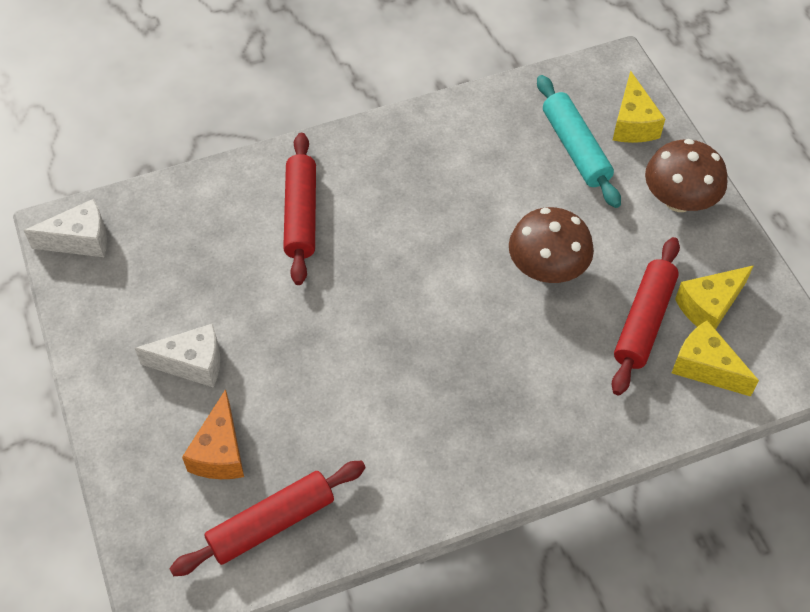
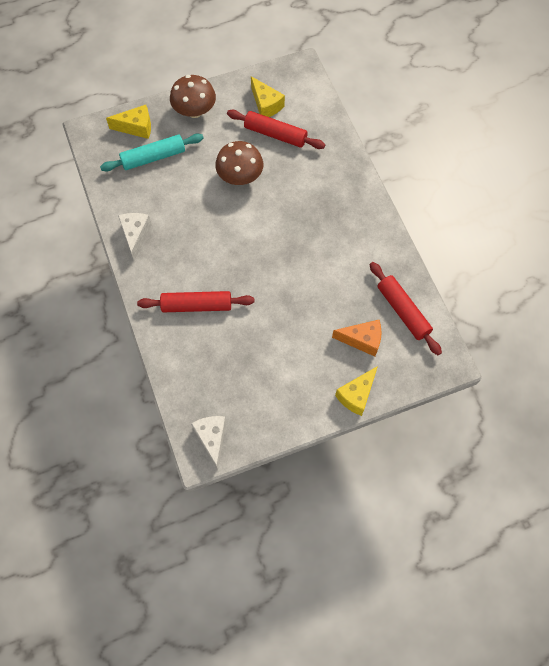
camera: 90 degrees left, 10 degrees up
(192, 363) = (305, 360): white cheese -> white cheese (135, 235)
(705, 367) = (303, 110): yellow cheese -> yellow cheese (356, 395)

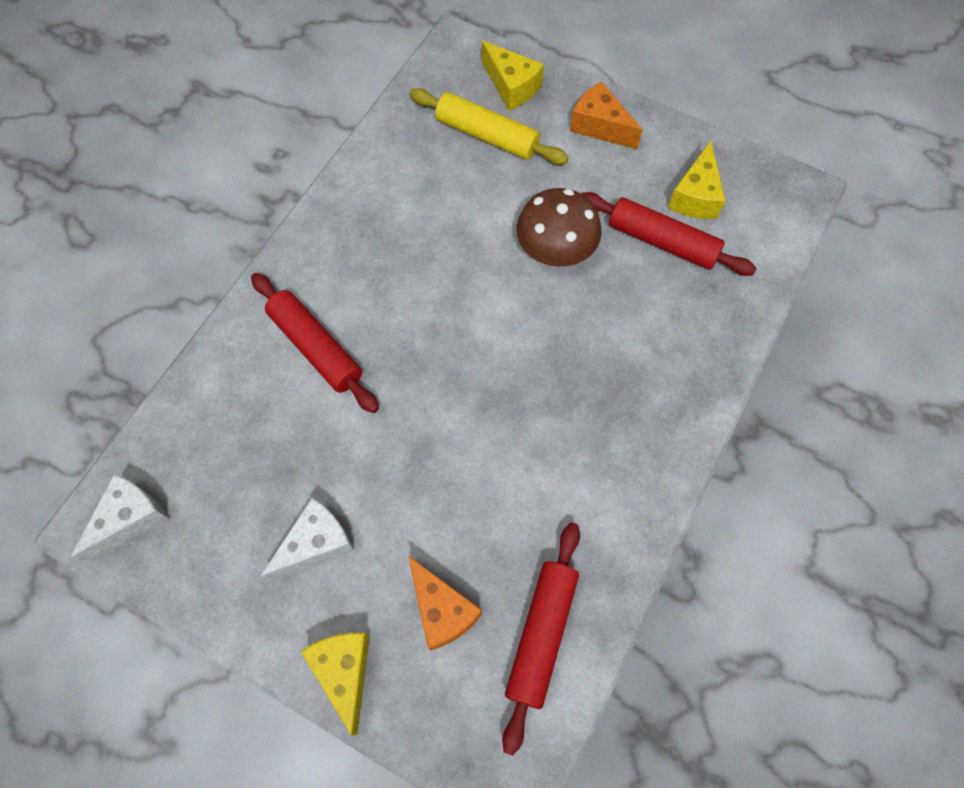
camera: 50 degrees right, 0 degrees up
(135, 235) = (357, 202): white cheese -> white cheese (316, 544)
(153, 157) = (487, 135): turquoise rolling pin -> yellow rolling pin
(194, 111) = (600, 126): brown mushroom -> orange cheese
(275, 134) = (662, 242): red rolling pin -> red rolling pin turned 45 degrees counterclockwise
(356, 395) = (344, 672): yellow cheese -> yellow cheese turned 75 degrees clockwise

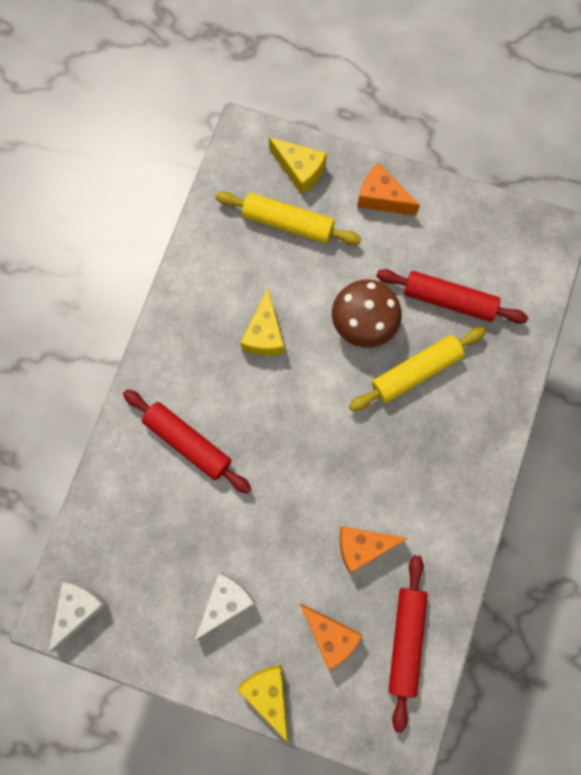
camera: 10 degrees left, 10 degrees up
(506, 505) = (363, 546): none -> orange cheese
(609, 313) = (416, 371): none -> yellow rolling pin
(695, 196) = (470, 253): yellow cheese -> yellow cheese (264, 334)

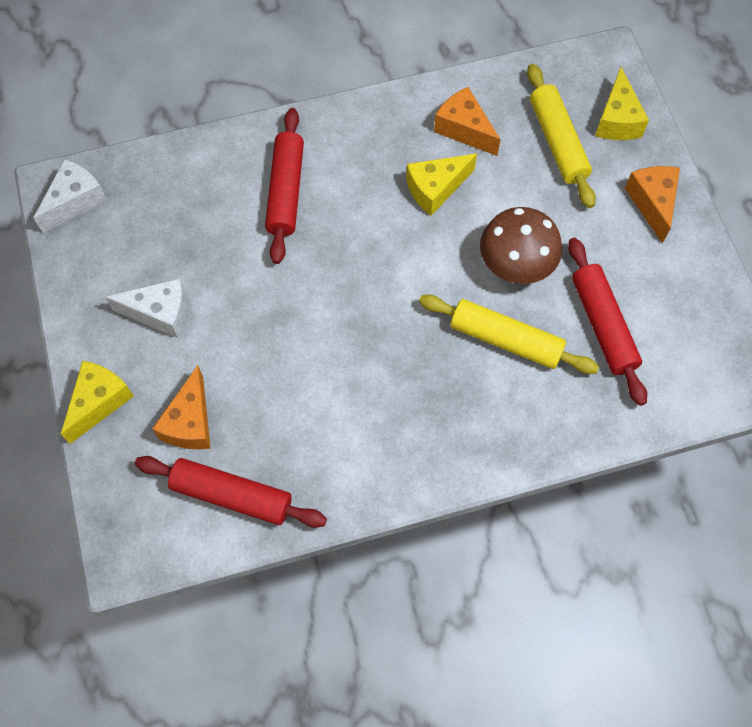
camera: 55 degrees right, 10 degrees down
(79, 609) = (75, 201): white cheese -> white cheese turned 45 degrees counterclockwise
(363, 546) = (296, 399): orange cheese -> orange cheese (464, 129)
(406, 640) = (232, 495): red rolling pin -> red rolling pin turned 45 degrees clockwise

